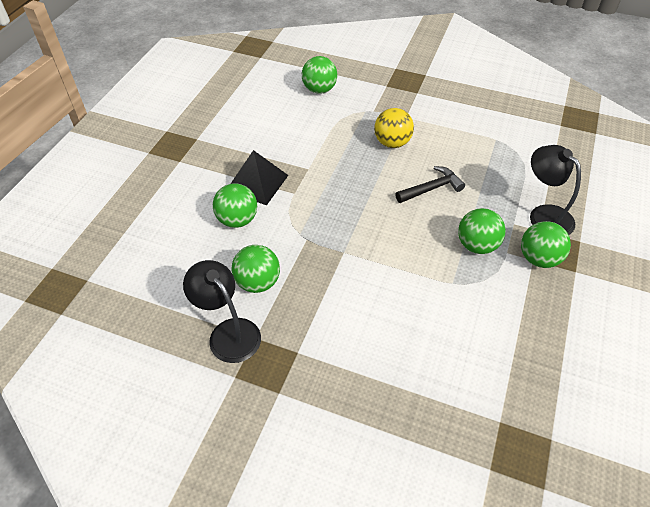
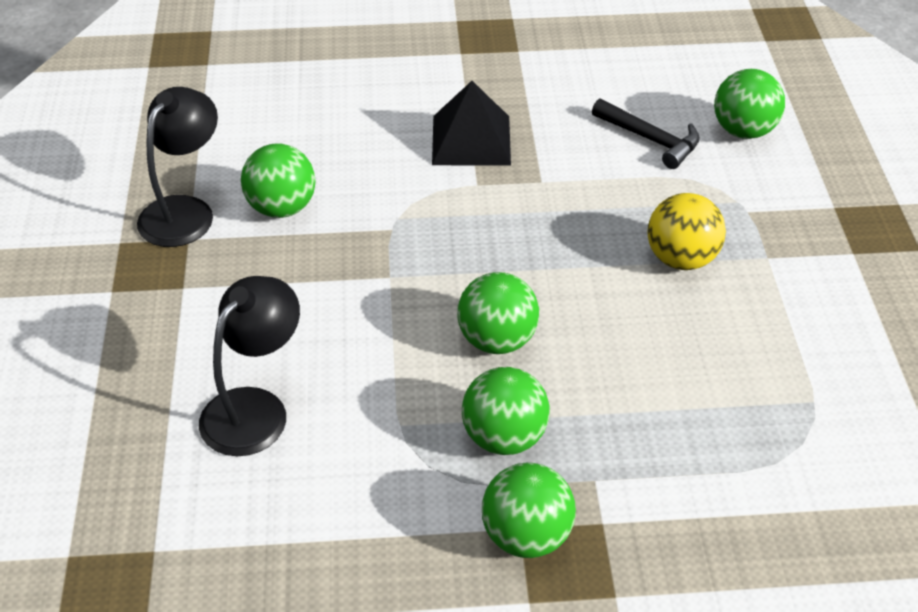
camera: 65 degrees right, 5 degrees down
(237, 220) = (384, 148): green ball -> green ball (497, 340)
(431, 188) = (603, 341): black hammer -> black hammer (650, 139)
(544, 215) = (649, 523): black lamp -> black lamp (255, 408)

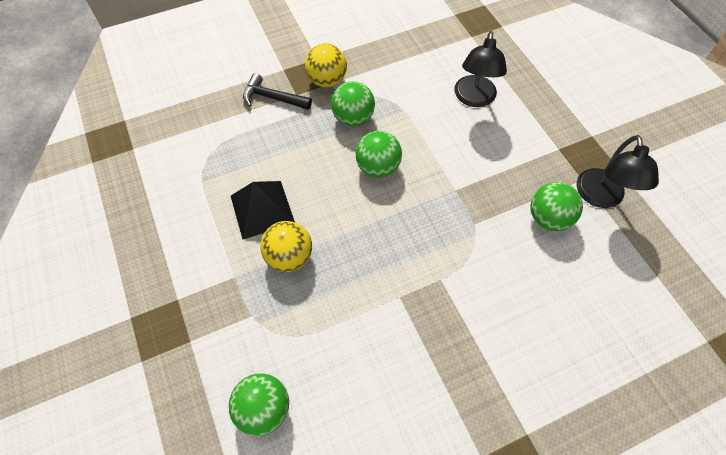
camera: 160 degrees right, 15 degrees up
(471, 140) = (465, 322): black pyramid -> black pyramid (262, 209)
(526, 536) = (327, 80): green ball -> yellow ball
(650, 139) = (335, 370): black hammer -> black hammer (273, 98)

